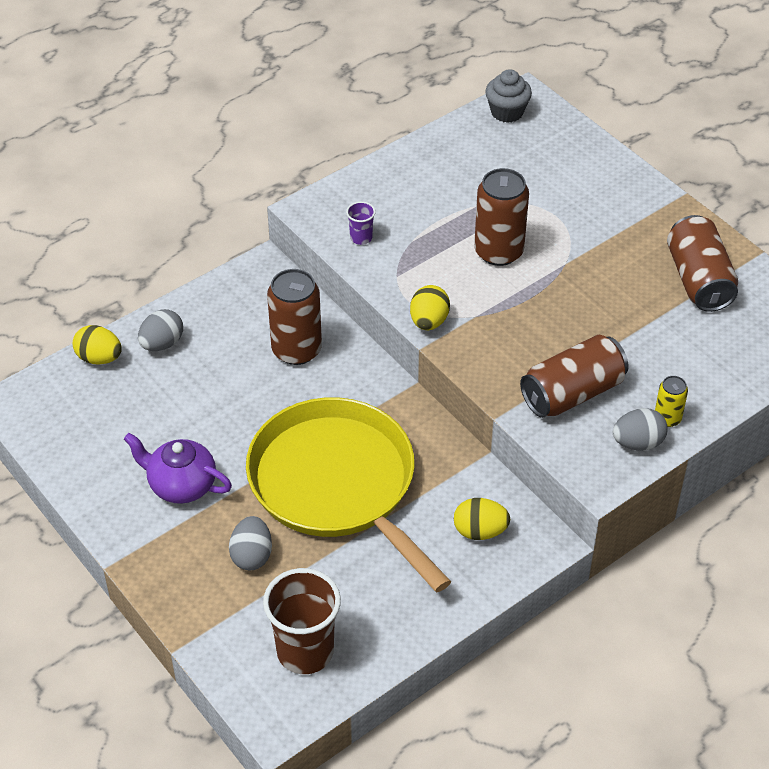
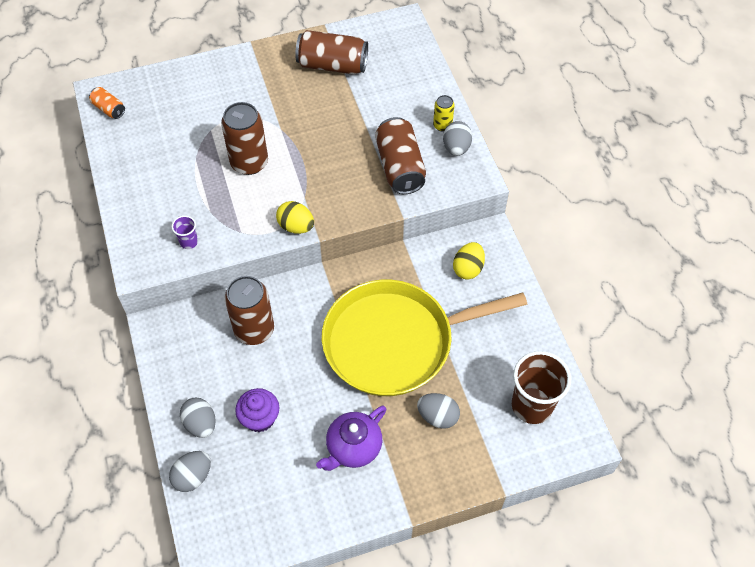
camera: 70 degrees left, 10 degrees up
(99, 358) = (193, 476): yellow egg -> grey egg
(187, 391) = (260, 418): none -> purple cupcake
(507, 112) = (109, 109): grey cupcake -> orange can

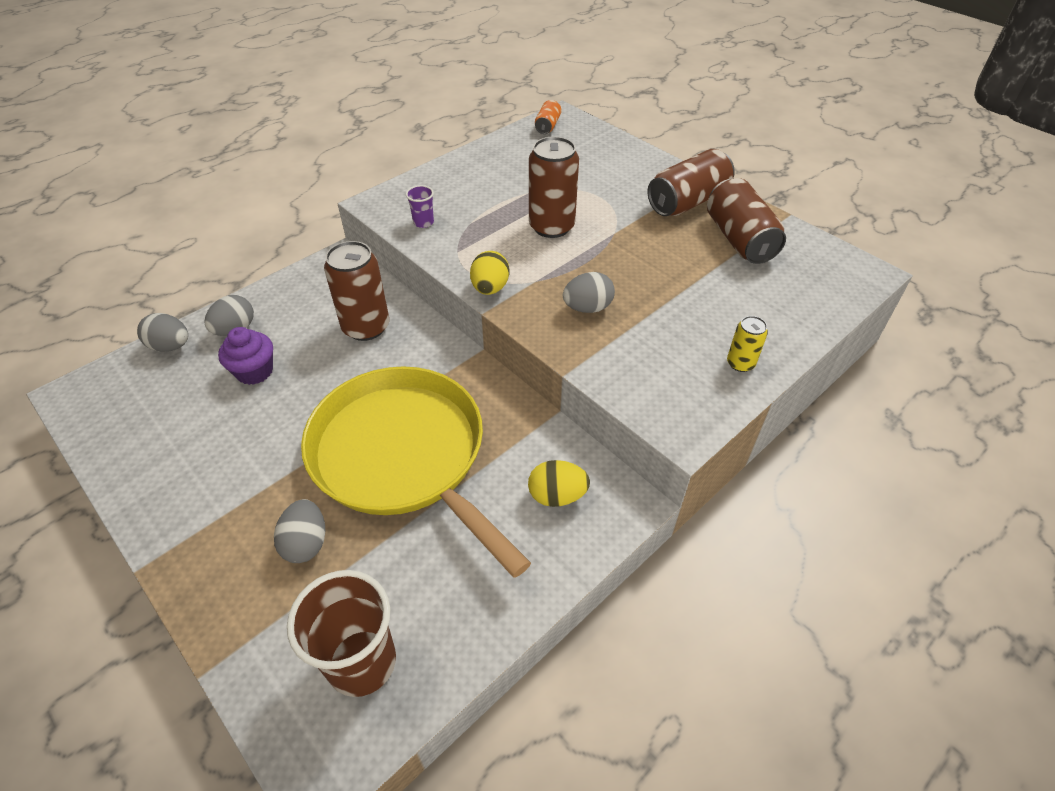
camera: 65 degrees right, 10 degrees down
(353, 448) = (236, 468): purple teapot -> none
(400, 167) = (640, 345): brown can -> brown can (687, 202)
(456, 148) = (716, 390): grey egg -> grey egg (587, 308)

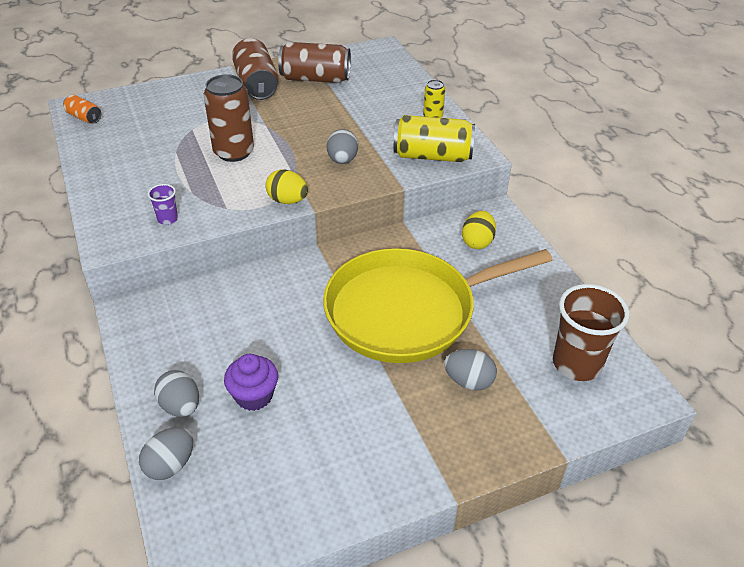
camera: 70 degrees left, 5 degrees down
(366, 327) = (244, 308): brown can -> none
(649, 385) = (432, 156): none -> yellow can

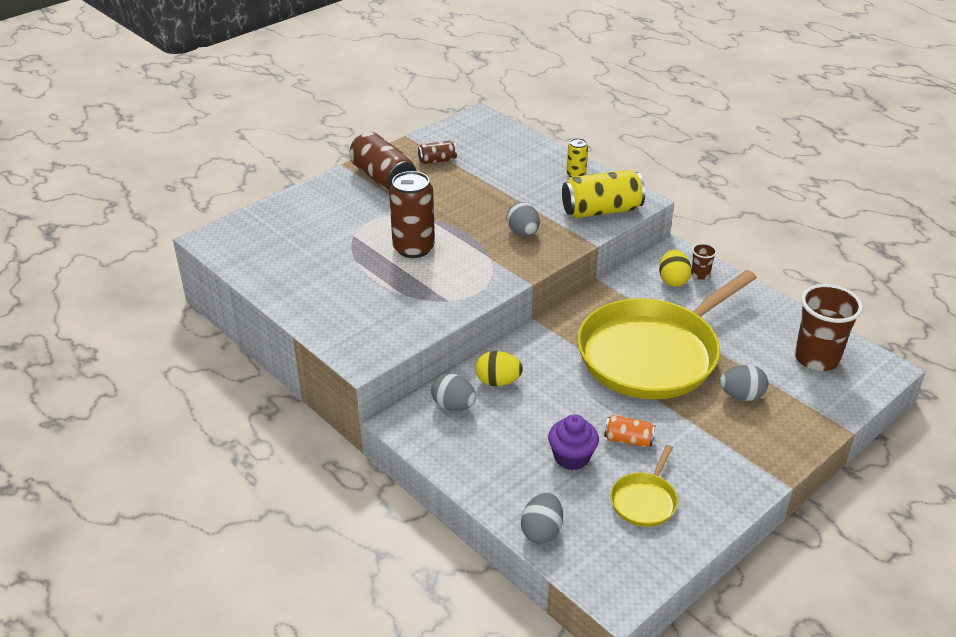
camera: 20 degrees left, 5 degrees down
(84, 117) = (230, 248): orange can -> orange can (628, 440)
(167, 219) = (400, 323): purple cup -> none
(181, 406) = (514, 484): grey egg -> grey egg (453, 406)
(287, 200) = (500, 280): yellow egg -> yellow egg (498, 382)
(292, 466) = (644, 500): none -> yellow pan
(315, 78) = (437, 160): brown can -> brown can, size x0.51
(509, 243) = (700, 275): none -> brown cup

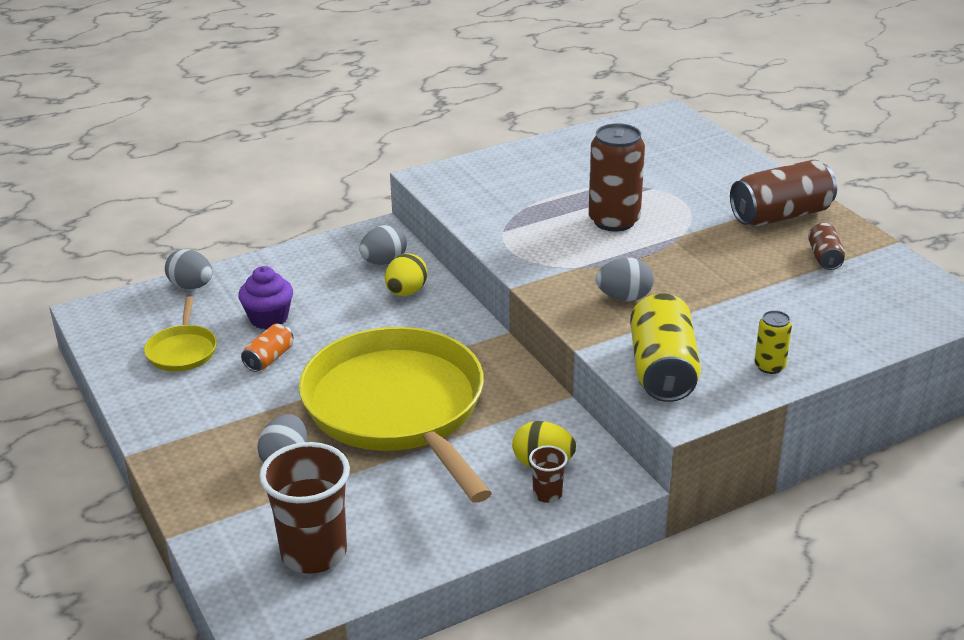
camera: 105 degrees right, 5 degrees down
(644, 500) = (182, 350): yellow pan -> yellow pan turned 135 degrees counterclockwise

